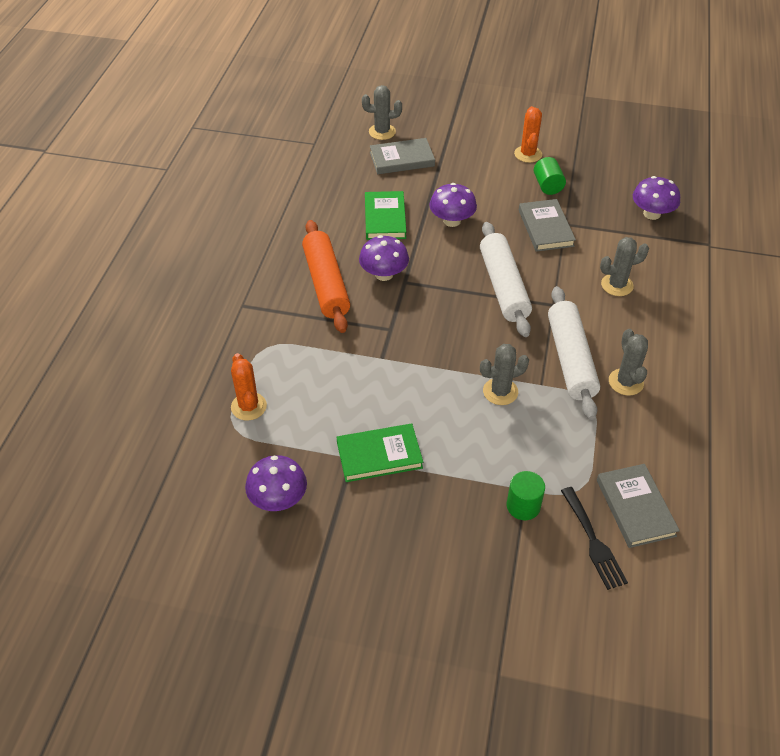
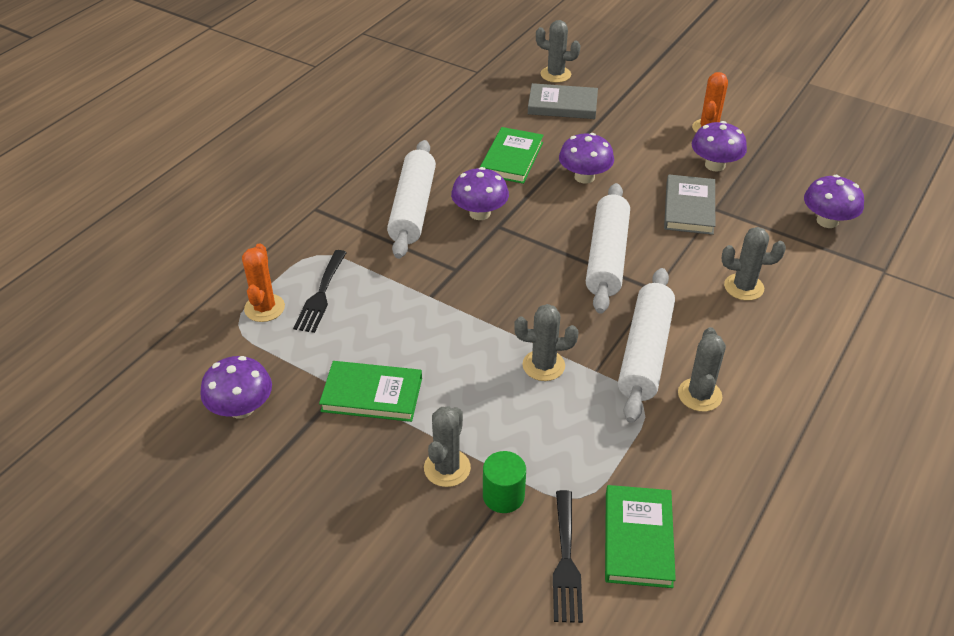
camera: 20 degrees right, 5 degrees down
(290, 382) = (321, 295): none -> black fork
(326, 284) = (413, 208): orange rolling pin -> white rolling pin
(470, 497) = (447, 468): none -> grey cactus
(548, 186) = (715, 165): green cylinder -> purple mushroom
(635, 507) = (638, 539): grey book -> green book

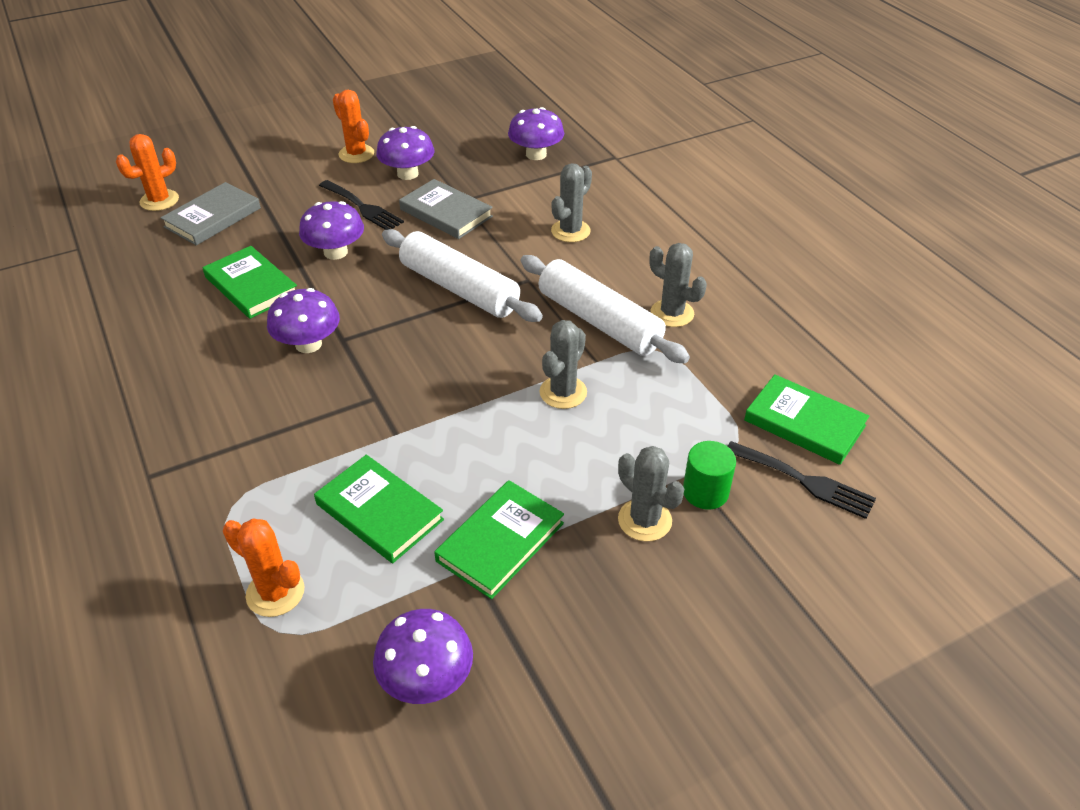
camera: 60 degrees left, 0 degrees up
(321, 295) = (304, 528): black fork -> black fork (363, 207)
(357, 322) = (379, 512): none -> green book
(413, 208) = (244, 391): white rolling pin -> none
(555, 74) = (159, 200): grey cactus -> orange cactus

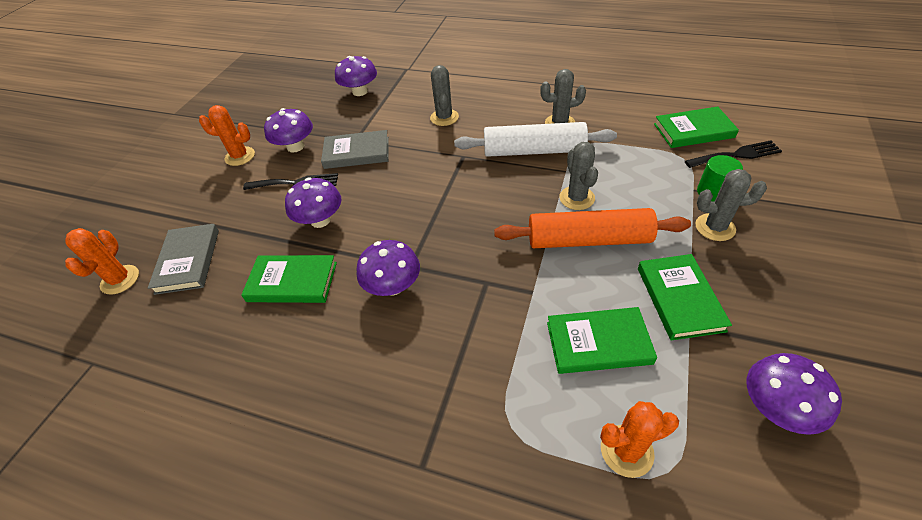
camera: 40 degrees left, 5 degrees up
(459, 288) = (433, 186): white rolling pin -> none
(510, 433) = (588, 239): none -> orange rolling pin

